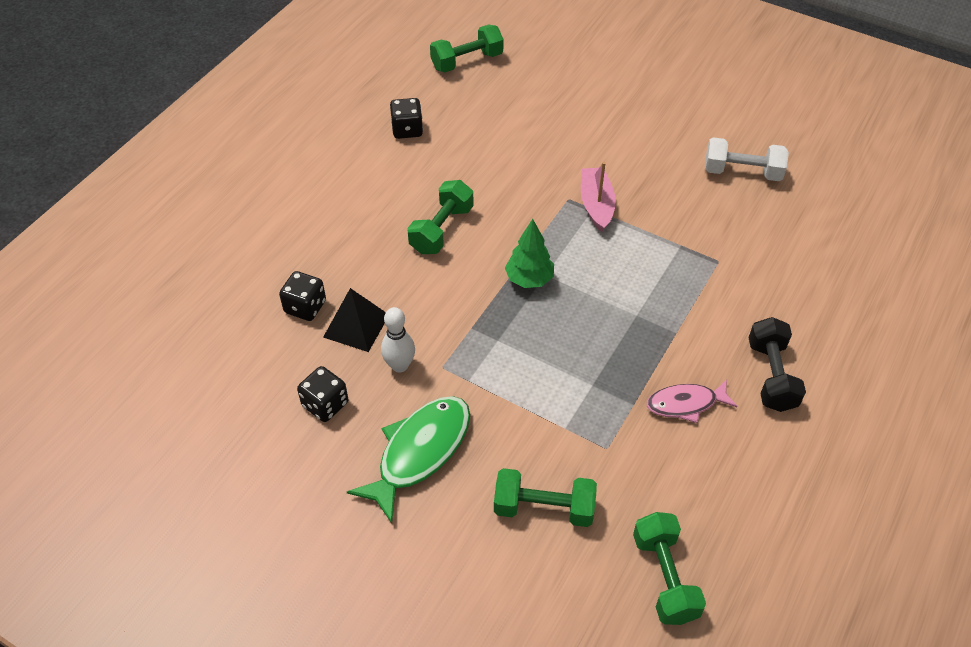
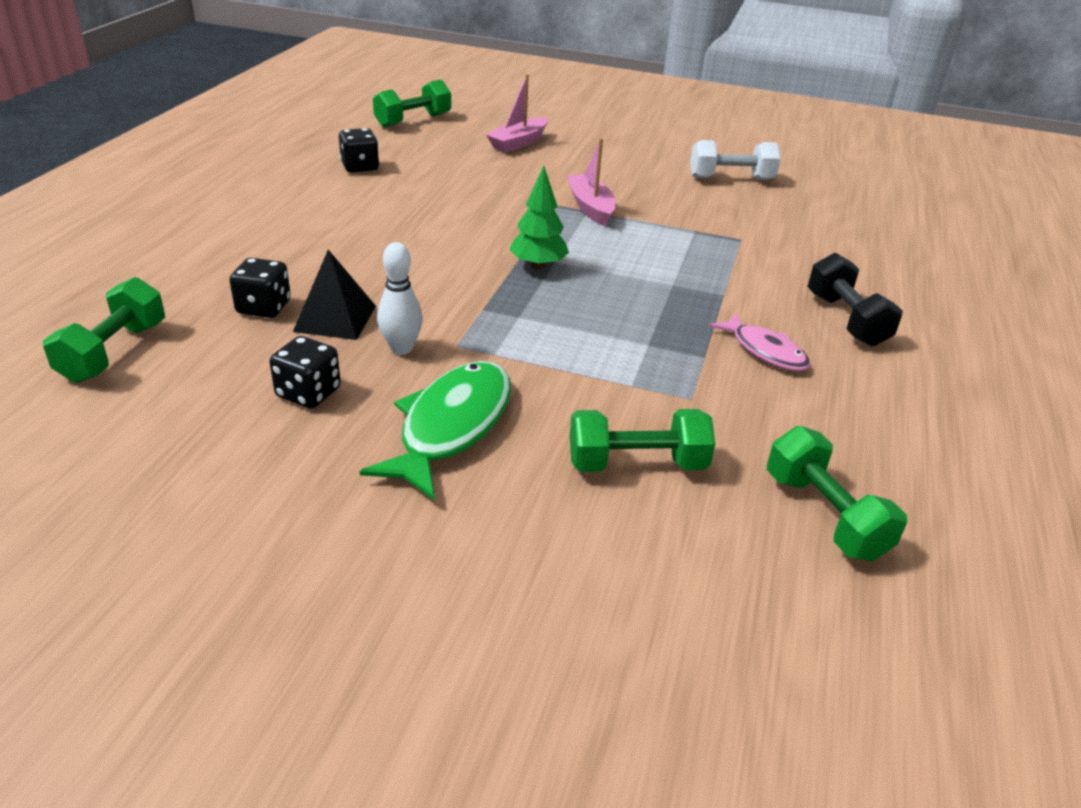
camera: 15 degrees left, 15 degrees down
(441, 229) = (421, 235): green dumbbell -> green dumbbell (114, 352)
(556, 102) = (518, 143): none -> pink boat
(686, 404) = (765, 351): pink fish -> pink fish turned 105 degrees counterclockwise

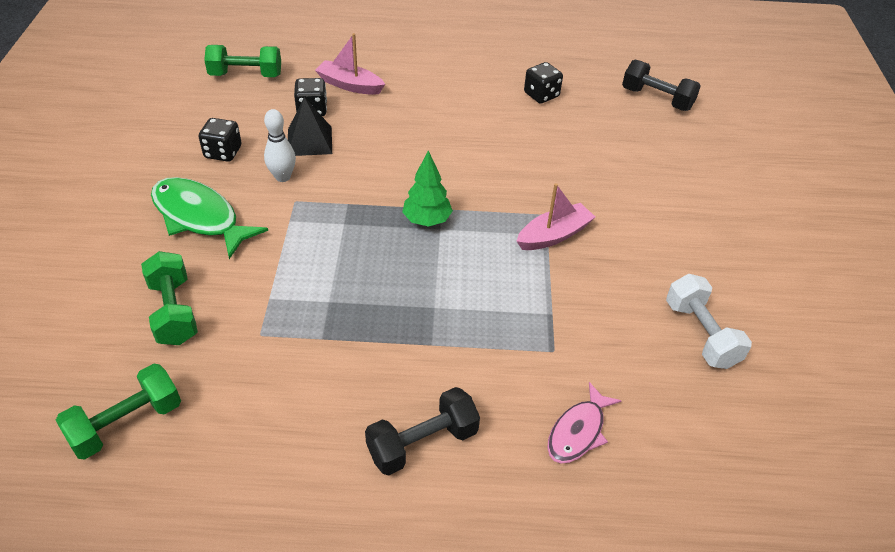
camera: 75 degrees right, 10 degrees up
(413, 121) = (656, 99): green dumbbell -> black dumbbell
(451, 427) = (200, 217): green fish -> green fish turned 150 degrees counterclockwise
(518, 143) = (662, 167): pink boat -> pink boat (350, 85)
(765, 351) = (344, 379): pink fish -> pink fish (578, 431)

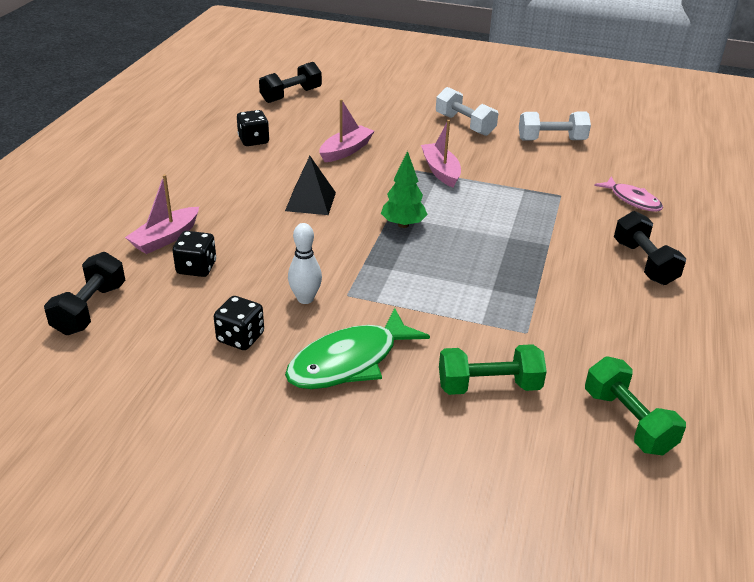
camera: 75 degrees left, 10 degrees down
(246, 75) = (90, 309): green dumbbell -> black dumbbell
(309, 141) = (252, 275): black pyramid -> black pyramid (310, 201)
(558, 158) = (346, 151): none -> pink boat
(685, 244) = (465, 125): none -> white dumbbell

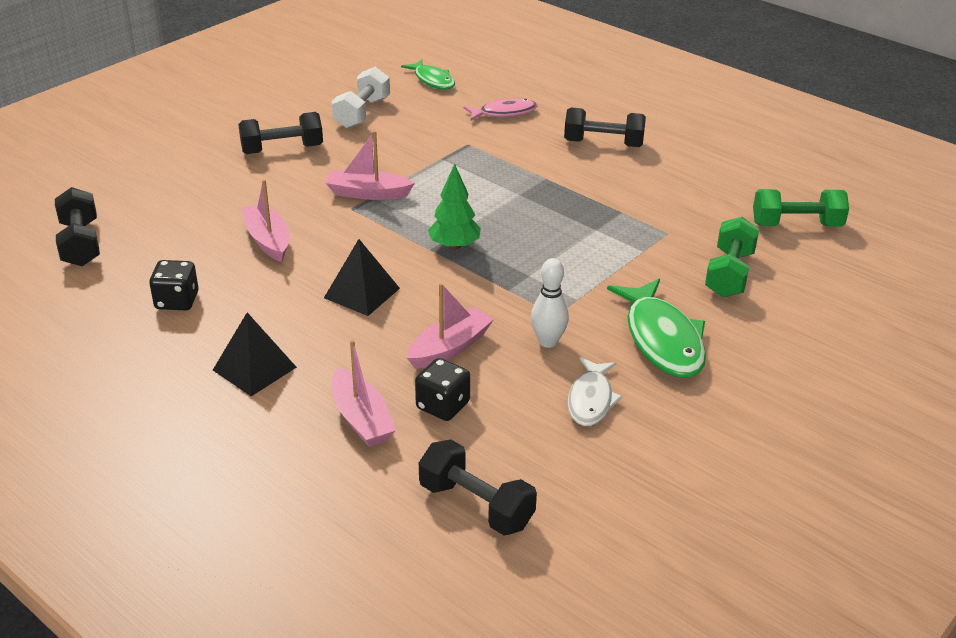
camera: 65 degrees left, 0 degrees up
(199, 185) = (254, 368): none -> black pyramid
(240, 337) = (591, 399): black dice -> white fish
(268, 254) = (450, 348): none -> pink boat
(465, 125) = (282, 149): white dumbbell -> black dumbbell
(642, 155) = (432, 80): none -> green fish

